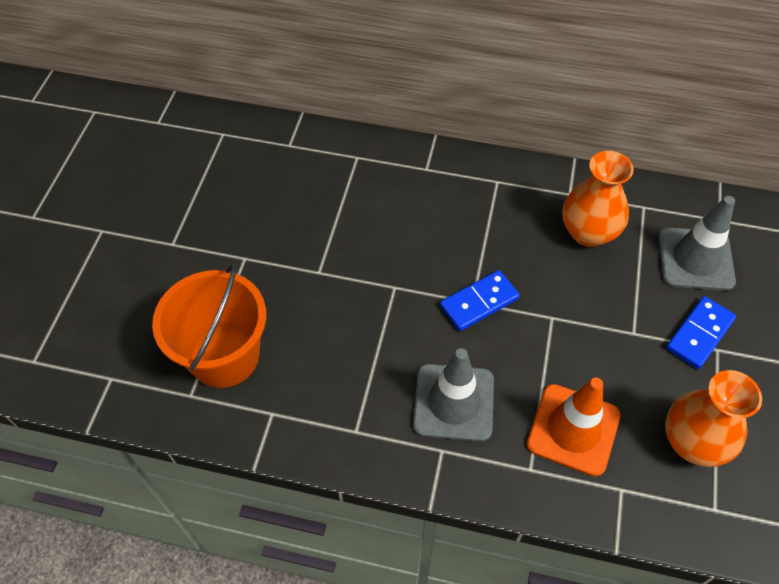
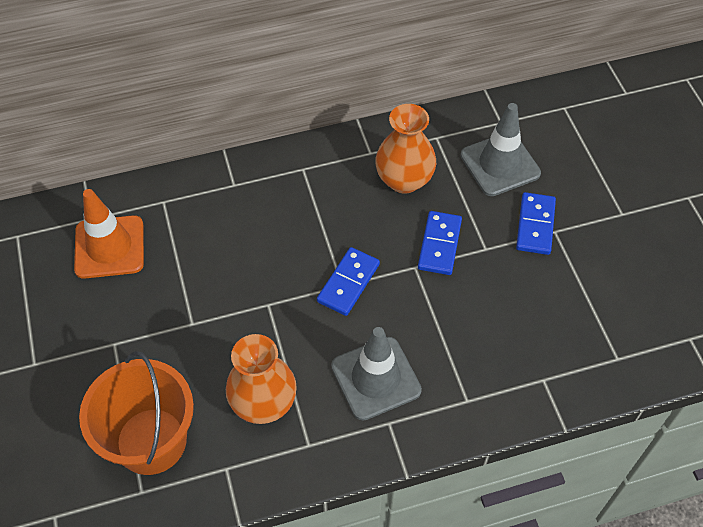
camera: 30 degrees left, 0 degrees up
(573, 429) = (482, 351): orange traffic cone -> orange traffic cone (109, 247)
(588, 307) = (439, 244): none -> blue domino
(693, 442) = (575, 315): orange vase -> orange vase (263, 403)

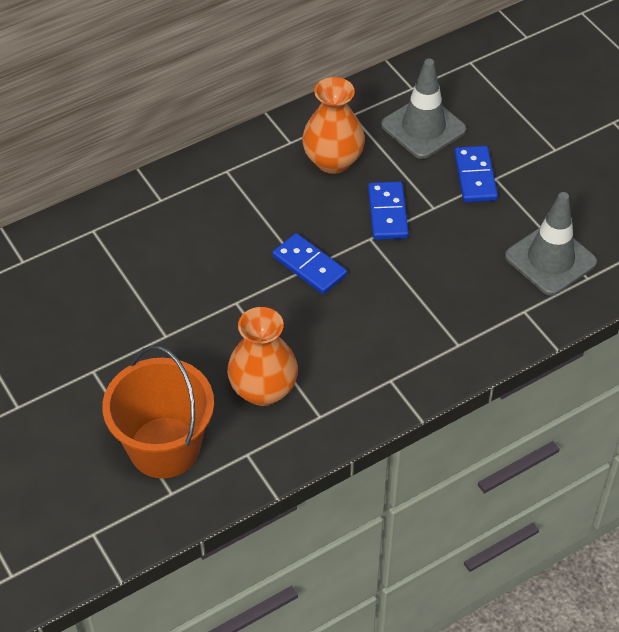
camera: 15 degrees left, 5 degrees down
(109, 247) = (53, 284): orange traffic cone -> none
(348, 283) = (309, 266): blue domino -> blue domino turned 60 degrees counterclockwise
(376, 378) = (365, 344): grey traffic cone -> grey traffic cone (550, 259)

